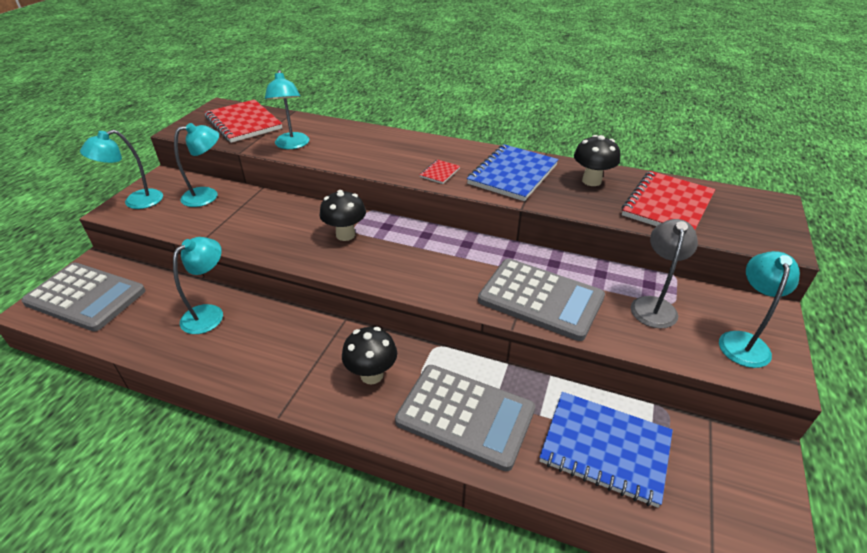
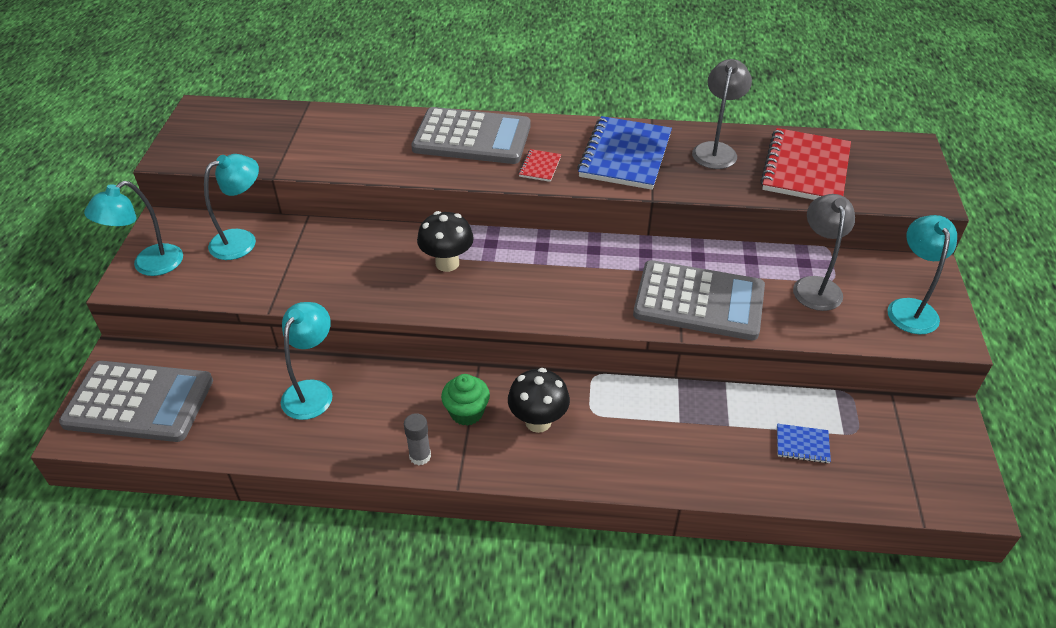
camera: 15 degrees left, 5 degrees up
(243, 123) = (251, 132): red notebook -> none
(262, 382) = (420, 456): none -> grey glue stick
(292, 145) = (336, 155): turquoise lamp -> none
(317, 354) = (466, 412): none -> green cupcake
(465, 416) = (655, 443): grey calculator -> grey calculator (472, 137)
(591, 181) = (716, 150): black mushroom -> grey lamp
(605, 449) = (802, 444): blue notebook -> blue notebook, size x0.44

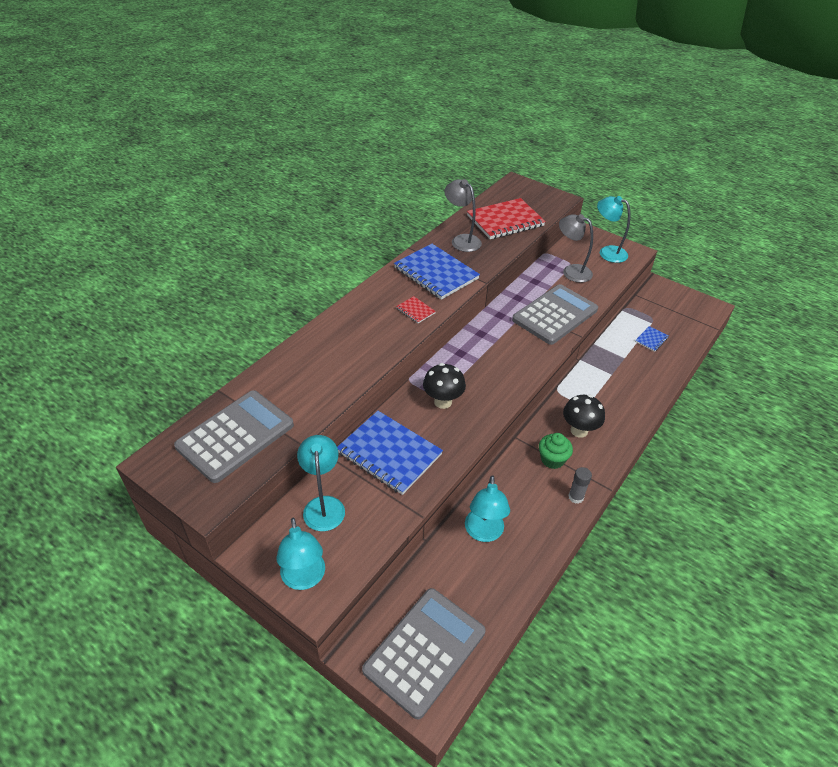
camera: 60 degrees left, 0 degrees up
(312, 391) = (484, 533): turquoise lamp -> turquoise lamp turned 135 degrees counterclockwise
(339, 255) = (389, 453): none -> blue notebook
(472, 137) = (354, 326): grey calculator -> grey calculator (235, 436)
(805, 169) = (505, 221): red notebook -> red notebook turned 75 degrees counterclockwise

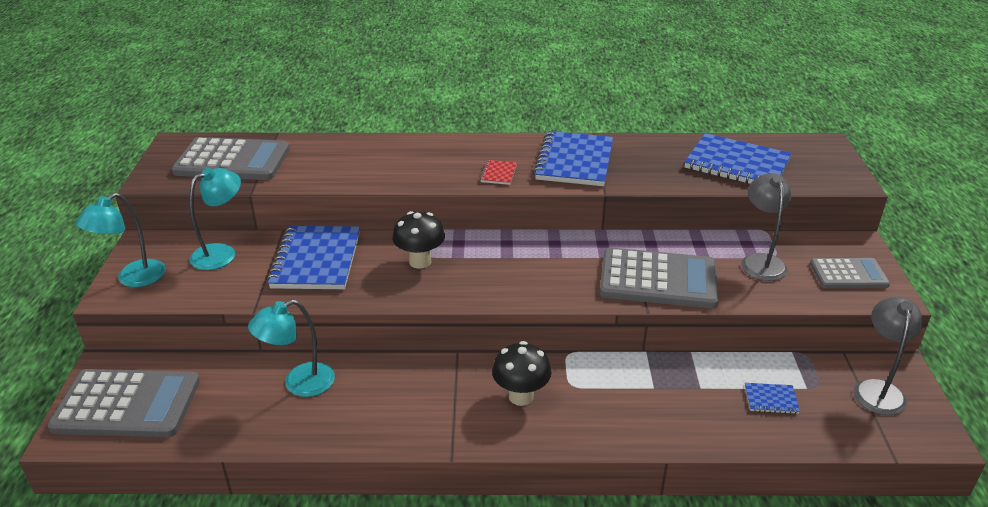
camera: 55 degrees right, 10 degrees down
(461, 240) = (655, 153): grey lamp -> grey lamp (877, 389)
(505, 221) = (737, 164): red notebook -> blue notebook
(552, 459) = (451, 392): green cupcake -> none
(576, 497) = (411, 434): grey glue stick -> none
(607, 252) = (848, 274): turquoise lamp -> grey calculator

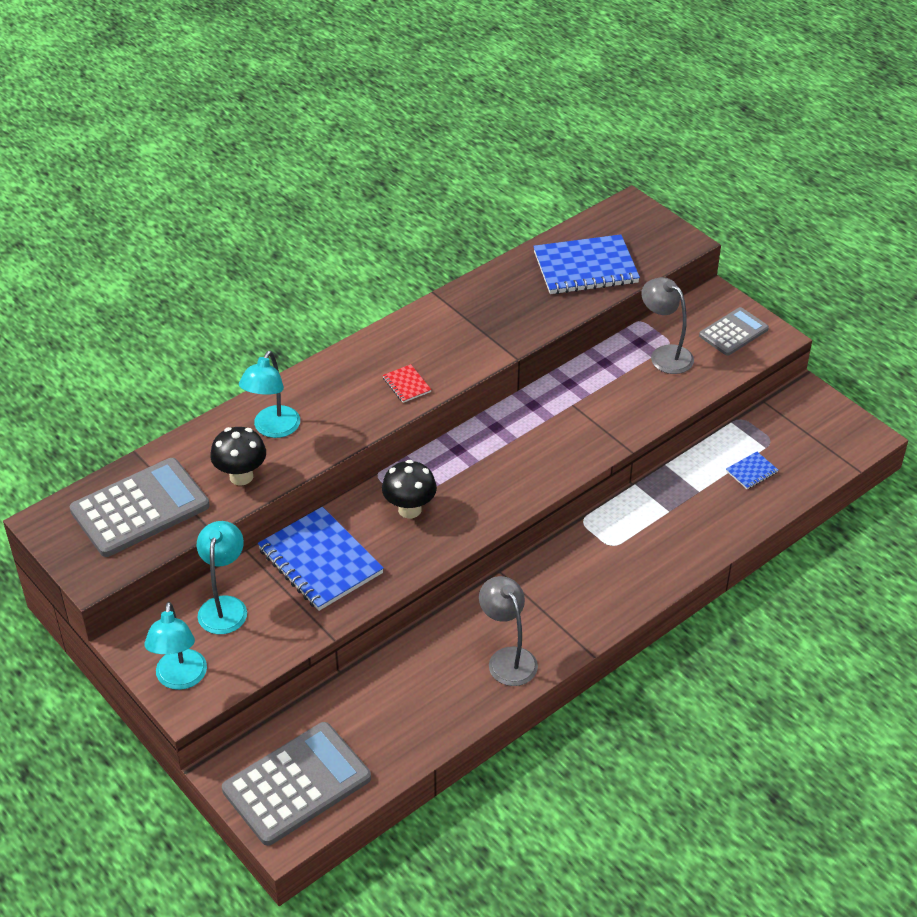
camera: 40 degrees left, 10 degrees up
(299, 384) = (412, 676): turquoise lamp -> turquoise lamp (273, 429)
(521, 396) = (587, 577): black mushroom -> black mushroom (241, 476)
(574, 161) = (454, 335): blue notebook -> none
(658, 280) = (610, 416): grey calculator -> none
(877, 389) = (808, 420): grey lamp -> grey lamp (507, 658)

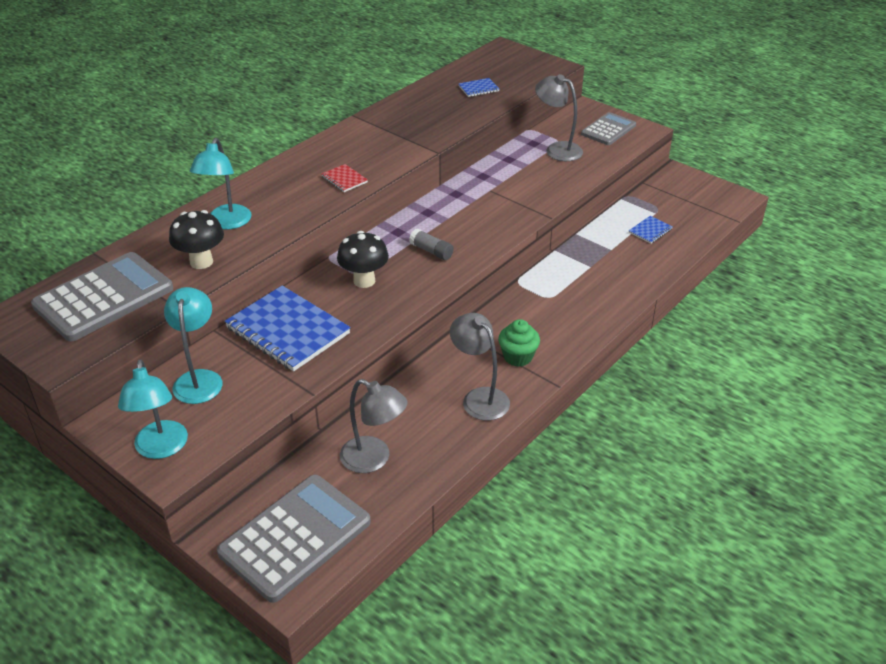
camera: 10 degrees left, 5 degrees down
(386, 713) = (374, 459): none -> grey lamp
(489, 480) = (431, 251): none -> grey glue stick
(559, 615) = (518, 357): none -> green cupcake
(585, 268) = (478, 89): blue notebook -> blue notebook, size x0.44

